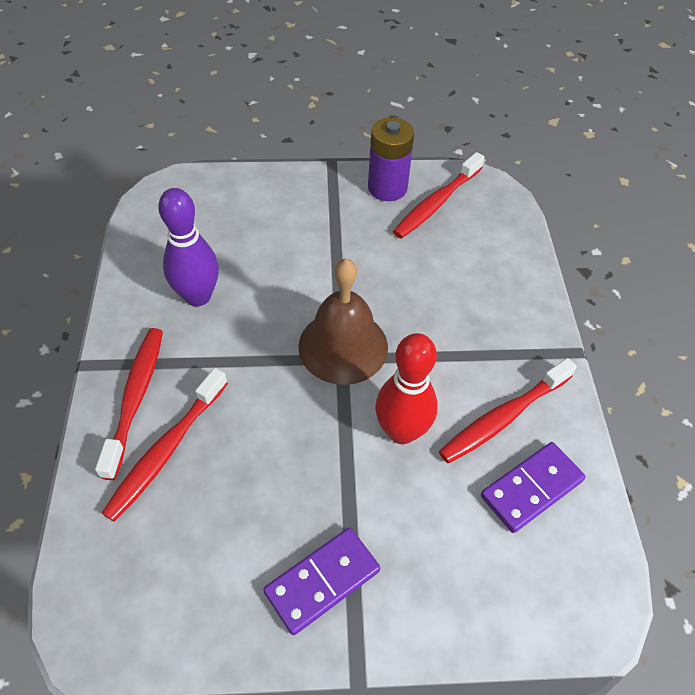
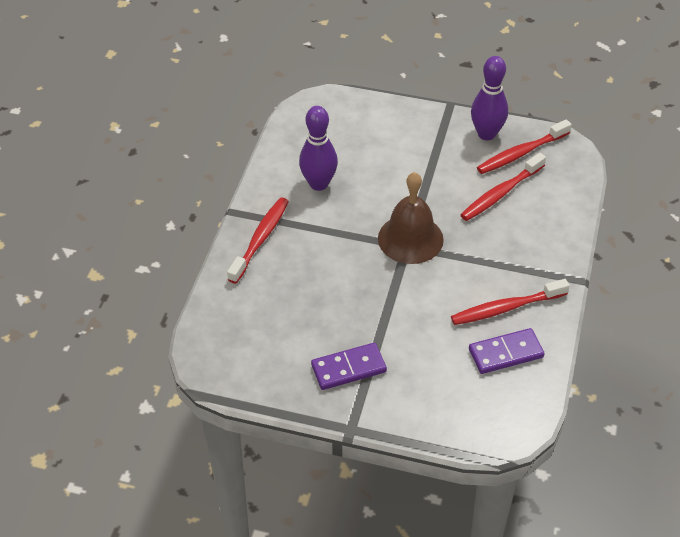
camera: 20 degrees right, 5 degrees down
(166, 450) = (272, 274): red toothbrush -> red toothbrush (500, 193)
(387, 188) = (486, 134): purple battery -> purple bowling pin
(401, 431) = (431, 300): red bowling pin -> none

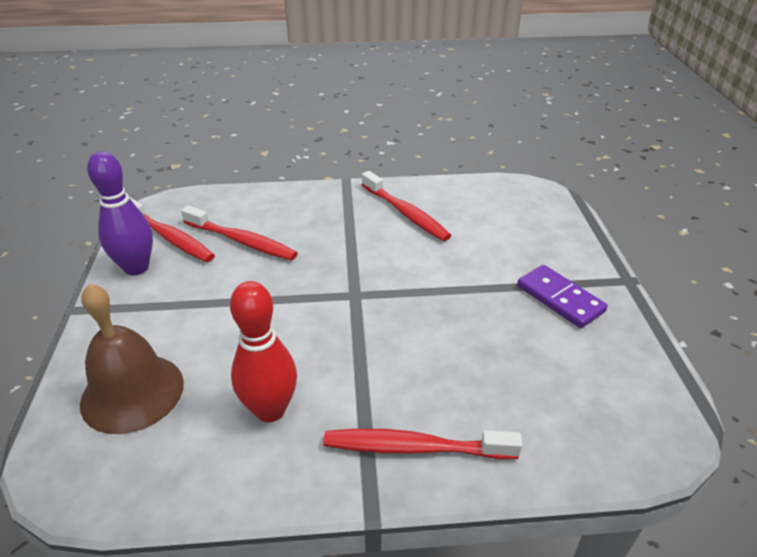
camera: 110 degrees left, 10 degrees down
(319, 184) = (270, 410): purple bowling pin -> red bowling pin
(410, 238) = (342, 294): brown bell -> brown bell (132, 392)
(505, 353) = (460, 205): purple domino -> none

